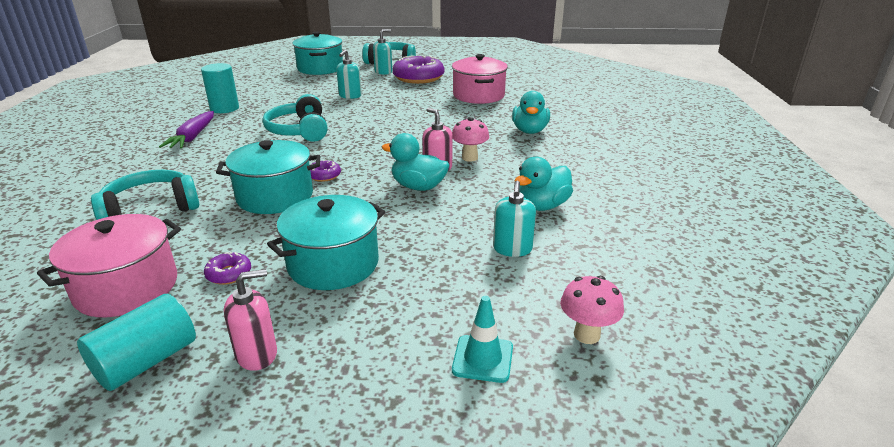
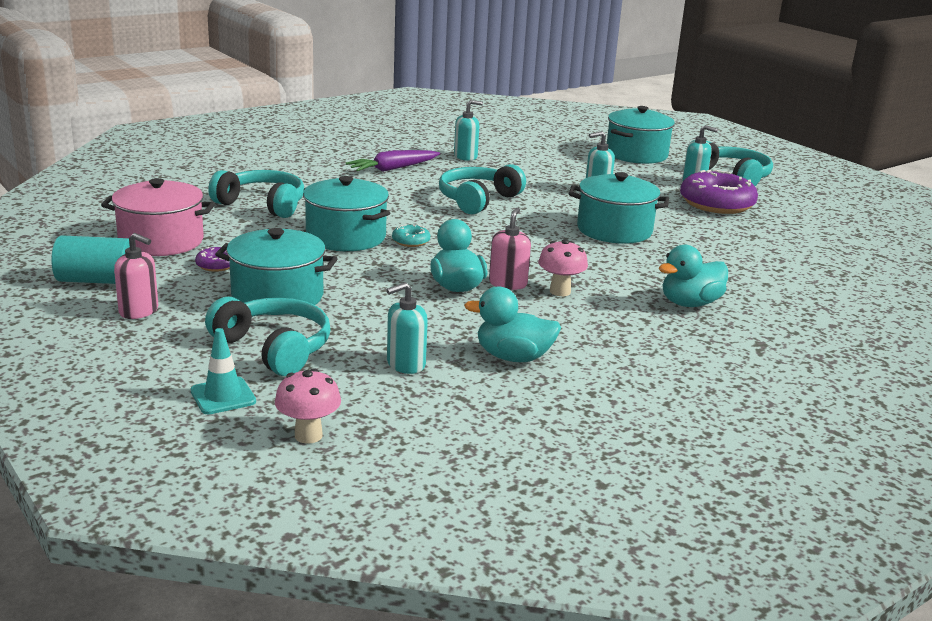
camera: 50 degrees right, 5 degrees down
(224, 108) = (465, 156): turquoise cylinder -> turquoise soap dispenser
(324, 175) = (411, 241): purple donut -> turquoise donut
(410, 112) = (614, 230): none -> turquoise pot
(424, 299) = (274, 348): none -> turquoise headphones
(478, 95) = (735, 248): pink pot -> none

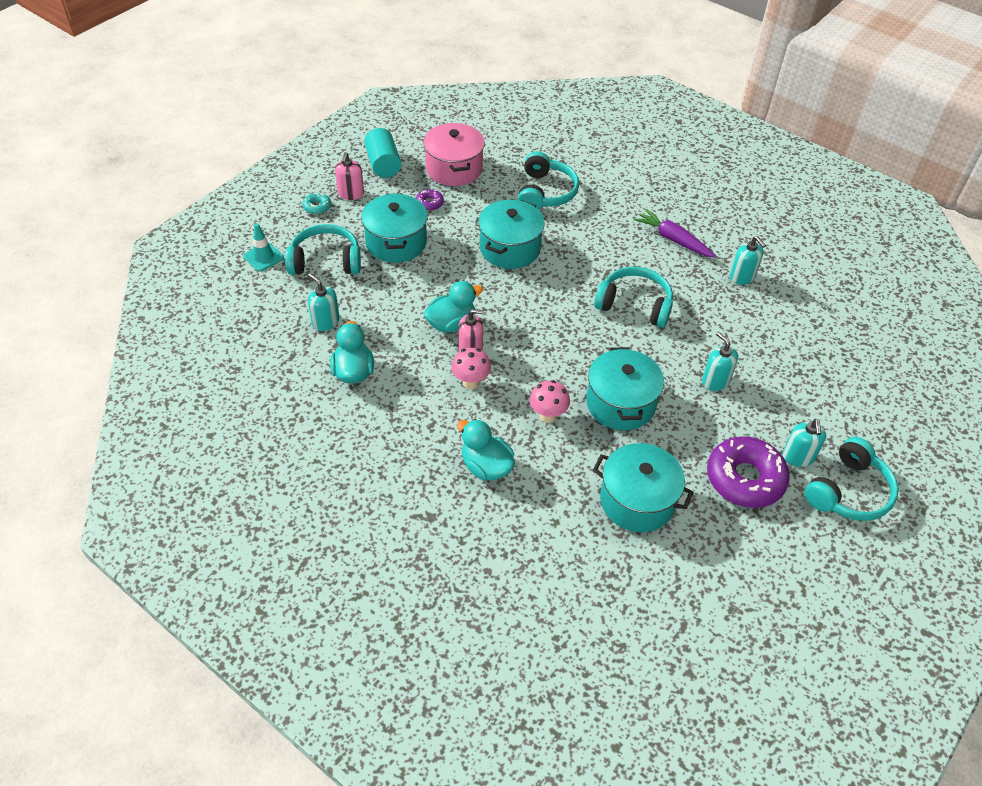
camera: 75 degrees right, 25 degrees up
(274, 348) = (325, 261): turquoise headphones -> turquoise headphones turned 120 degrees counterclockwise
(308, 435) = (232, 301): pink mushroom -> pink mushroom (548, 416)
(411, 241) = (521, 283): turquoise donut -> turquoise donut (317, 207)
(636, 154) = (856, 402): turquoise pot -> turquoise pot (637, 501)

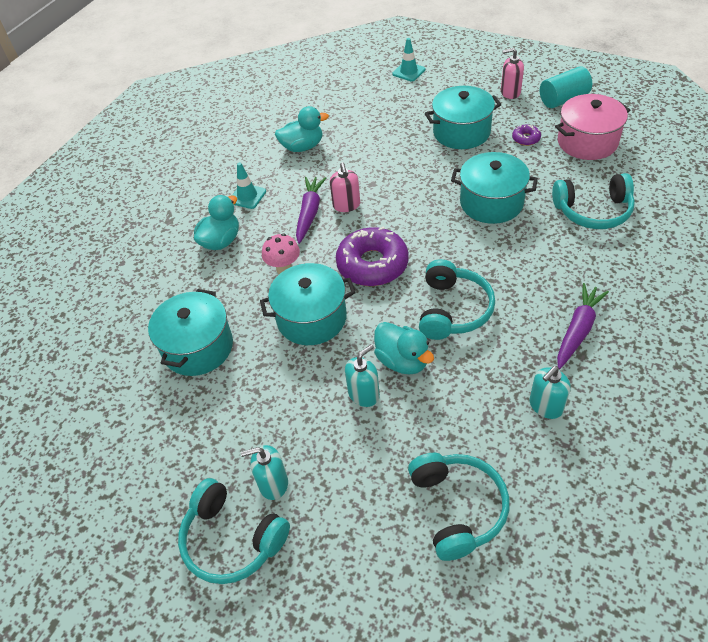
camera: 85 degrees right, 0 degrees up
(317, 207) = (482, 80): turquoise donut -> none
(325, 261) = (419, 101): turquoise headphones -> turquoise headphones (458, 508)
(325, 322) = (350, 120): turquoise soap dispenser -> none
(419, 434) = (247, 196): none -> turquoise traffic cone
(451, 323) = (375, 186): turquoise duck -> turquoise duck (402, 361)
(471, 382) = (309, 213): pink mushroom -> purple carrot
(745, 479) = (235, 433): purple donut -> purple donut (372, 264)

